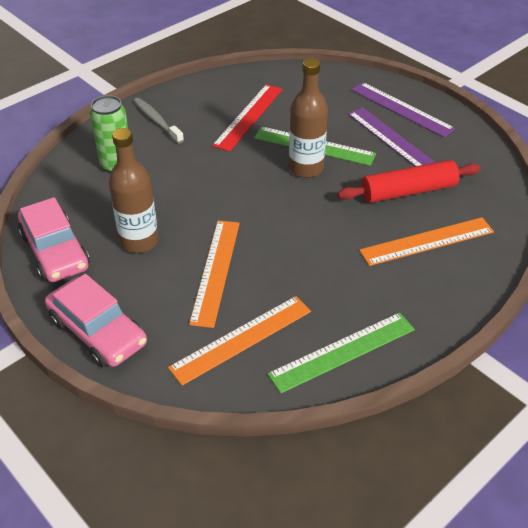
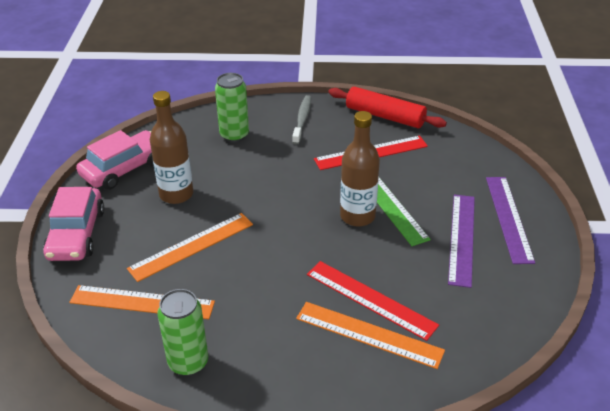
camera: 45 degrees right, 5 degrees down
(55, 251) = (124, 168): pink car -> pink car turned 150 degrees counterclockwise
(342, 351) = (188, 362): green ruler -> green can
(395, 218) = (370, 299): none -> red ruler
(408, 191) = (412, 286): red rolling pin -> red rolling pin (385, 116)

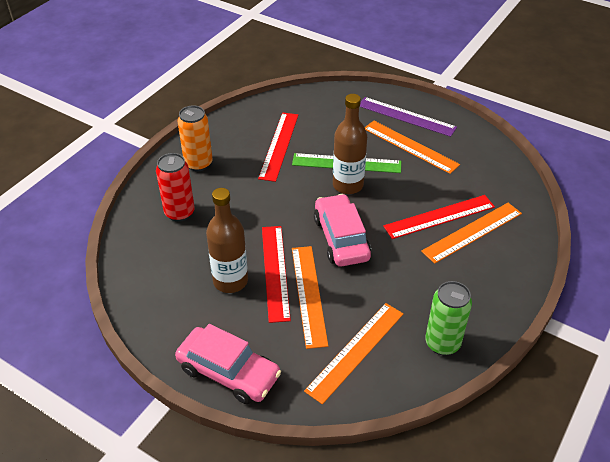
camera: 60 degrees left, 5 degrees up
(124, 168) = (158, 306): pink car -> pink car (341, 238)
(205, 215) = (275, 272): none -> red ruler
(234, 135) = (179, 213): green can -> red can
(302, 119) = (198, 164): grey toothbrush -> orange can
(385, 116) = (240, 118): red rolling pin -> none
(461, 238) = (410, 146): purple ruler -> orange ruler

